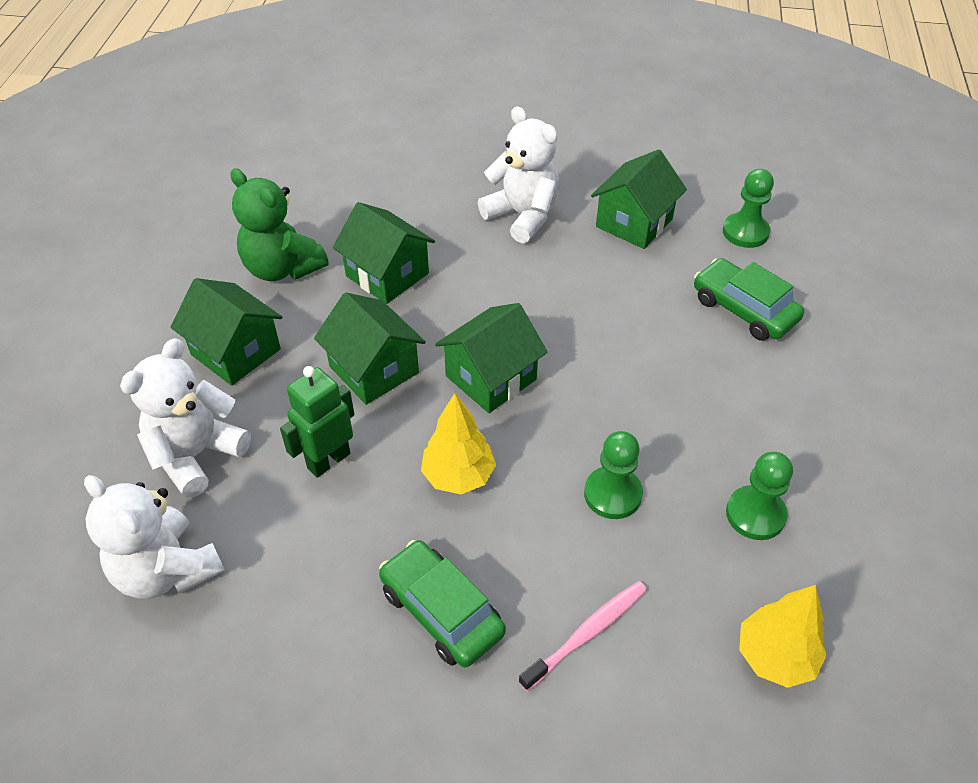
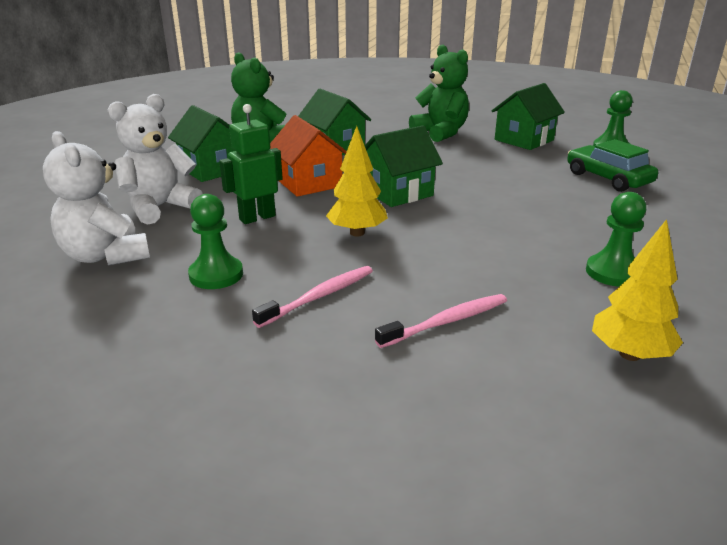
camera: 10 degrees right, 20 degrees down
(374, 369) = (309, 183): green house -> orange house
(441, 611) = (319, 297): green car -> pink toothbrush
(522, 216) = (440, 133): white teddy bear -> green teddy bear
(612, 494) = (485, 252): green pawn -> green pawn (216, 275)

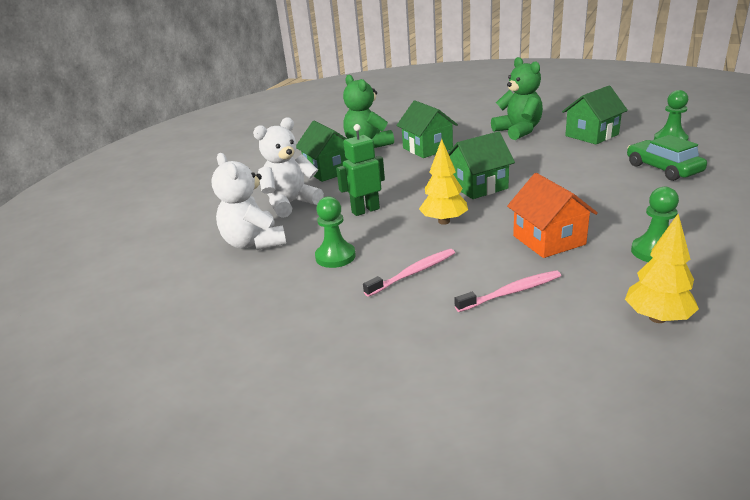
camera: 10 degrees right, 0 degrees up
(309, 183) = (406, 180): orange house -> orange house (548, 240)

